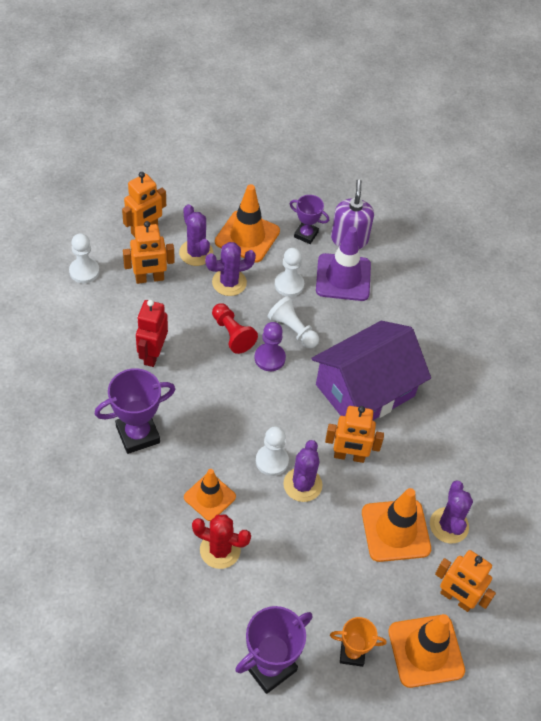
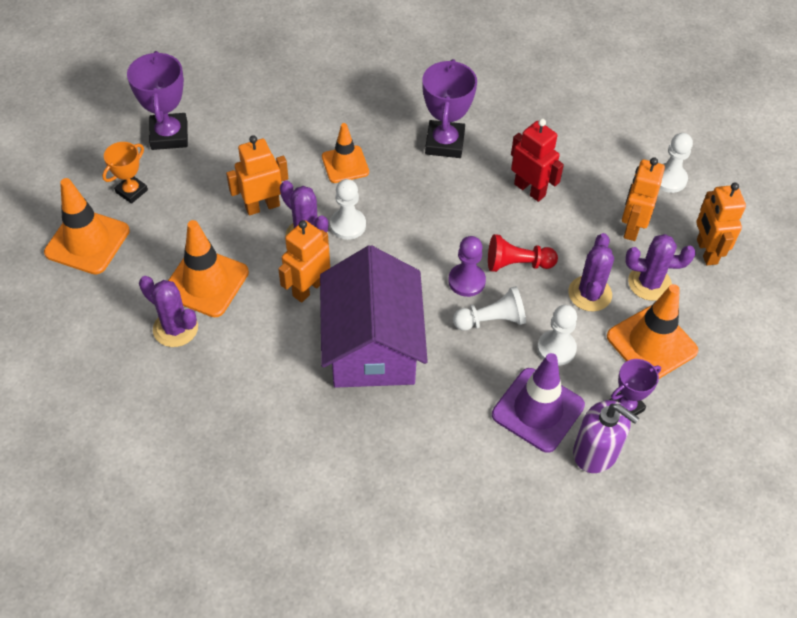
camera: 125 degrees right, 0 degrees up
(220, 550) = (290, 149): red cactus -> none
(456, 598) = (107, 291): orange robot -> orange robot (262, 206)

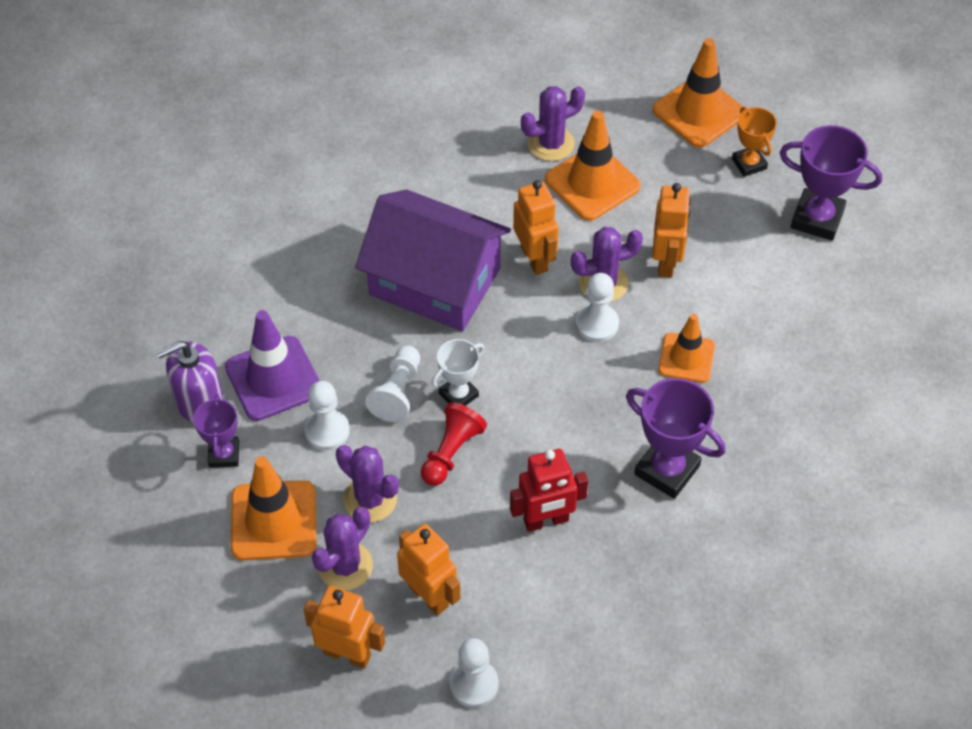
camera: 120 degrees right, 0 degrees up
(466, 281) = (458, 395): purple pawn -> white trophy

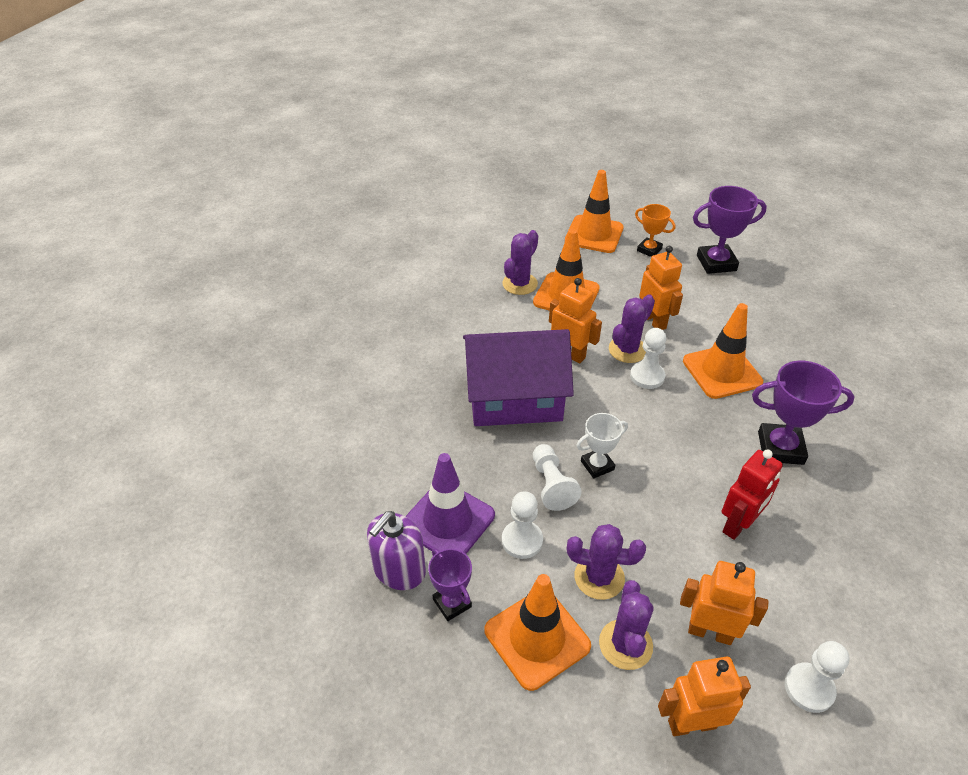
camera: 30 degrees left, 10 degrees down
(451, 452) = (628, 509): red pawn -> none
(458, 395) = (597, 465): white trophy -> white trophy turned 45 degrees clockwise
(686, 358) = (722, 371): orange traffic cone -> orange traffic cone, size x1.53

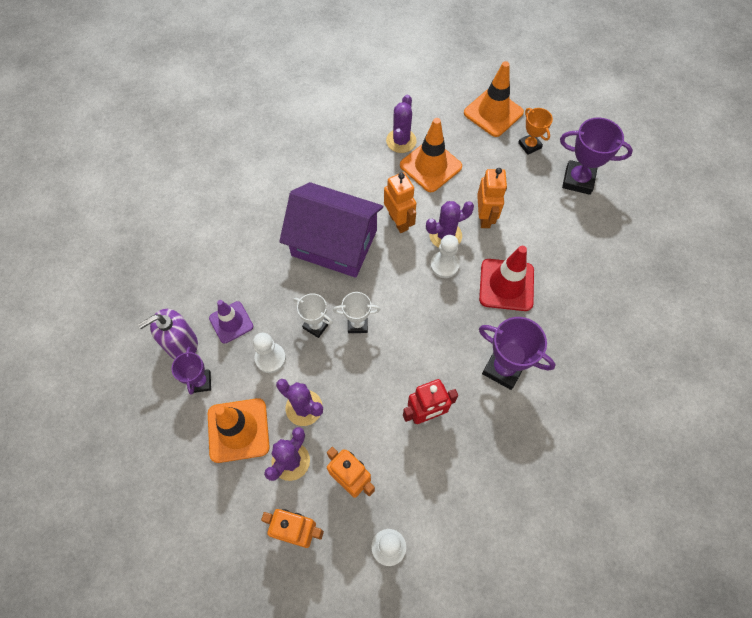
camera: 25 degrees right, 20 degrees up
(448, 521) = (231, 322): purple traffic cone -> purple traffic cone, size x0.65
(520, 284) = (401, 141): purple cactus -> purple cactus turned 45 degrees counterclockwise
(551, 485) = (316, 325): white pawn -> white trophy
(722, 371) = (506, 285): orange traffic cone -> red traffic cone

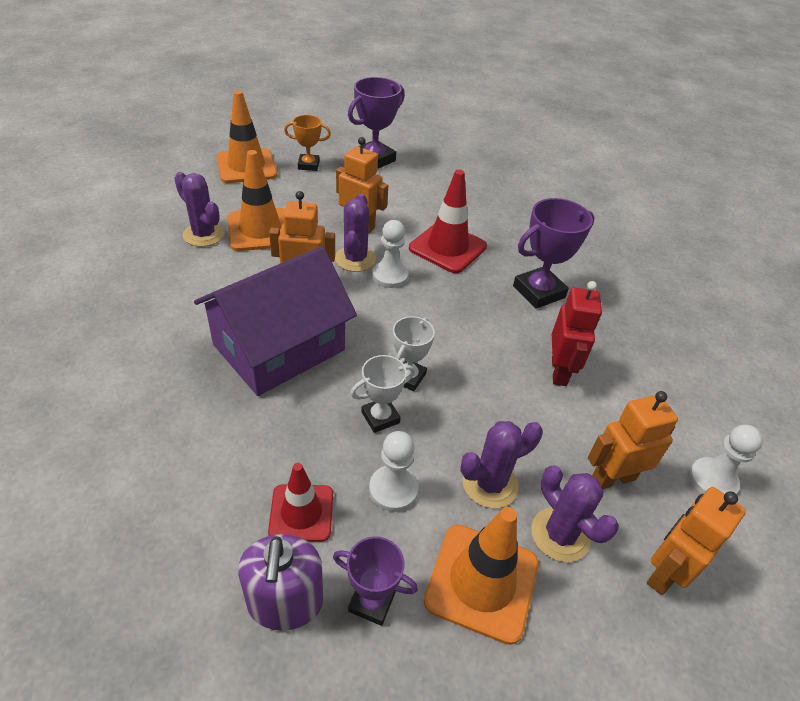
camera: 65 degrees left, 20 degrees down
(231, 322) = (301, 513): purple traffic cone -> red traffic cone

